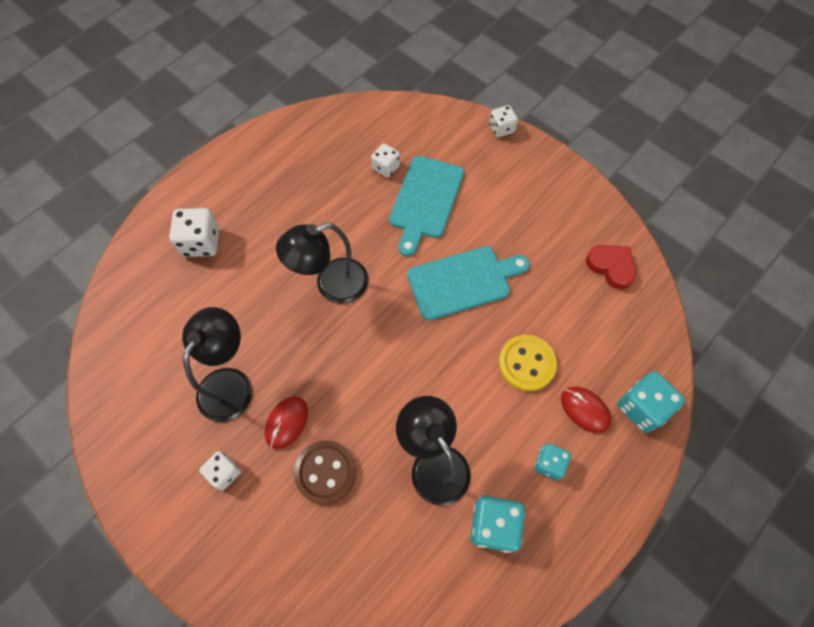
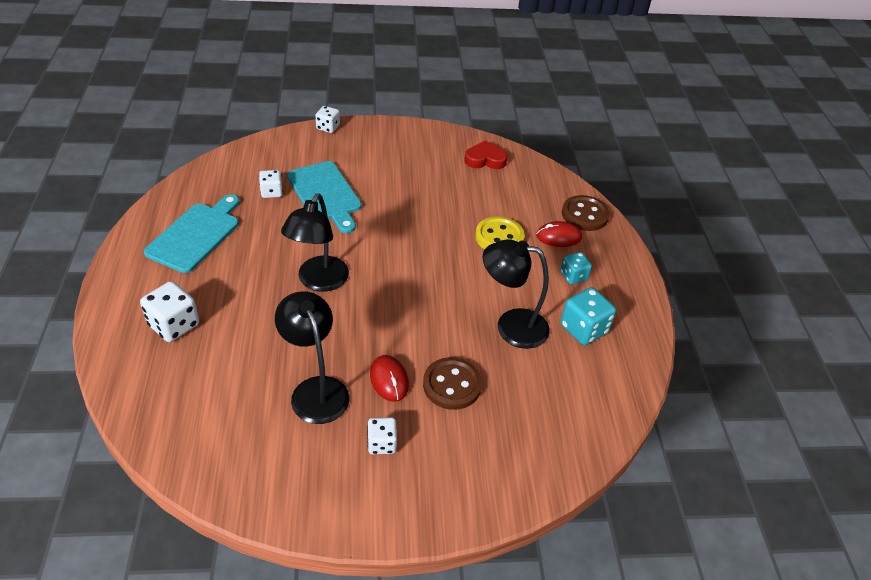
camera: 50 degrees left, 20 degrees down
(463, 281) = (407, 221): turquoise cutting board -> turquoise cutting board (196, 235)
(642, 407) = (584, 215): turquoise dice -> brown button

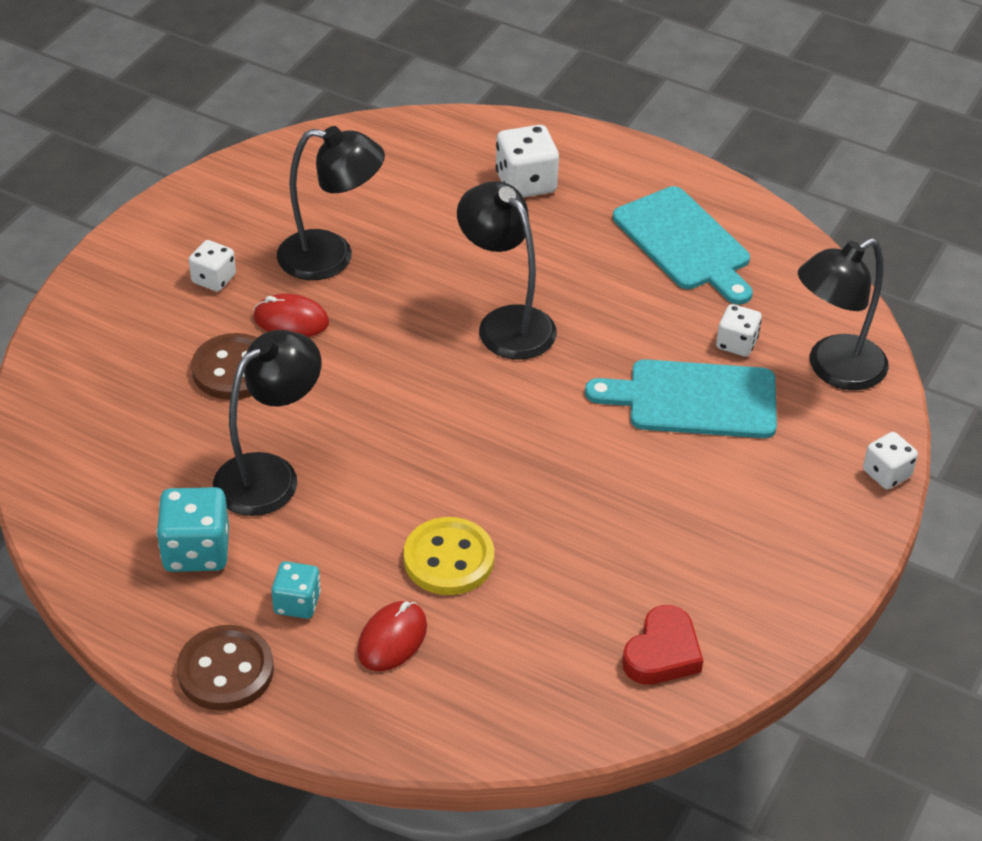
camera: 125 degrees right, 0 degrees up
(268, 157) = (834, 369): none -> black lamp
(584, 215) = (415, 712): brown button -> brown button (225, 670)

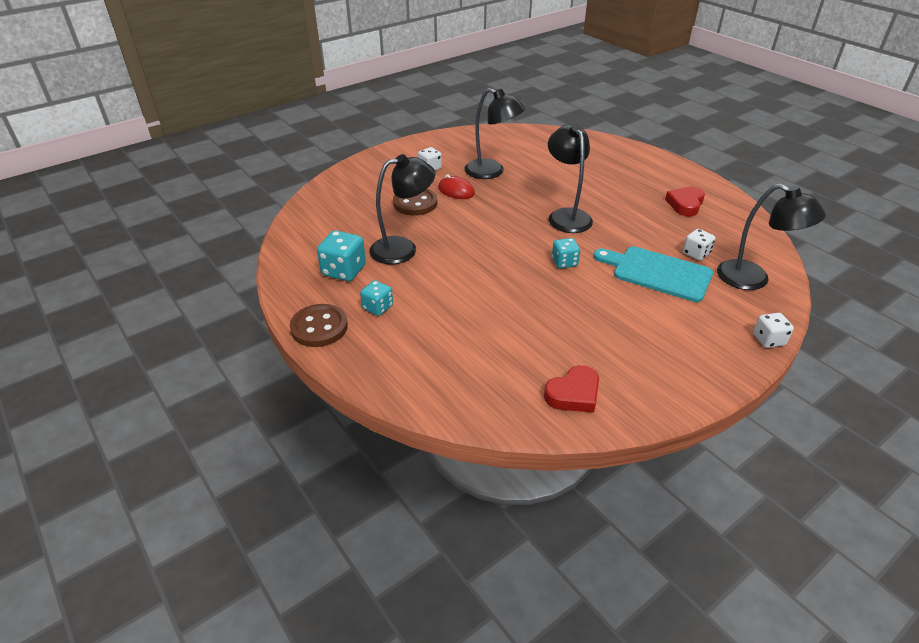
camera: 25 degrees right, 5 degrees down
(392, 639) = (417, 339): red mouse -> none
(449, 559) = (472, 310): yellow button -> none
(526, 183) = (609, 164): white dice -> none
(546, 422) = (564, 262): none -> turquoise dice
(684, 243) = (685, 204): turquoise cutting board -> red heart
(834, 369) = (753, 279): black lamp -> black lamp turned 135 degrees counterclockwise

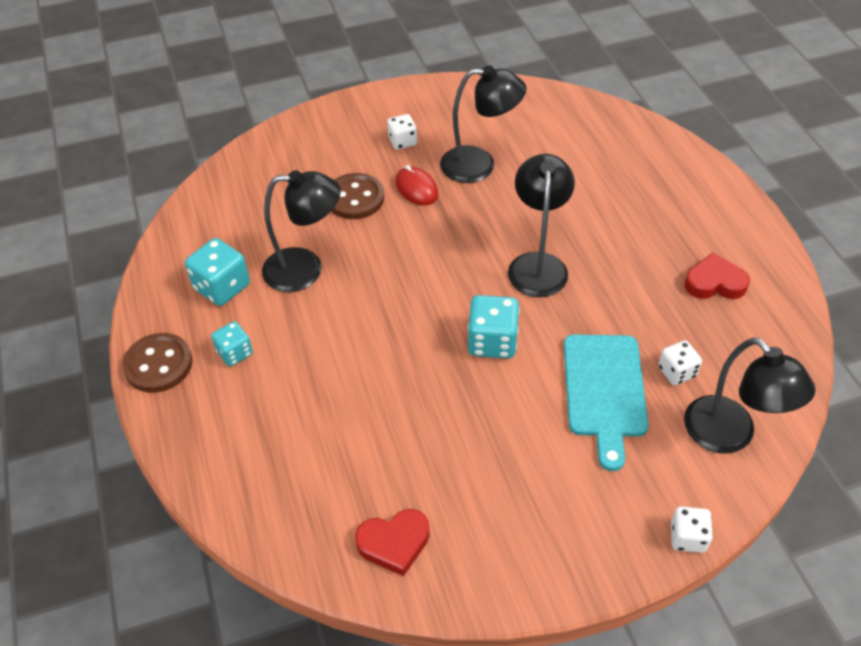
camera: 20 degrees right, 10 degrees up
(492, 172) = (479, 165): black lamp -> black lamp turned 45 degrees counterclockwise
(564, 262) = (492, 341): turquoise dice -> turquoise dice, size x1.59
(657, 273) = (604, 390): turquoise cutting board -> turquoise cutting board turned 135 degrees counterclockwise
(685, 204) = (714, 283): red heart -> red heart turned 45 degrees clockwise

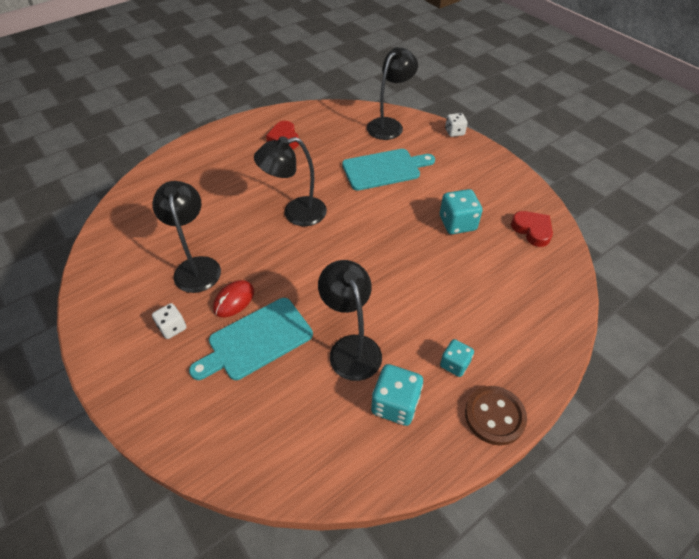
camera: 110 degrees left, 0 degrees up
(355, 198) = (256, 340): brown button -> turquoise cutting board
(492, 341) = (372, 221): turquoise dice -> turquoise dice (457, 223)
(676, 372) = (357, 145): white dice -> none

